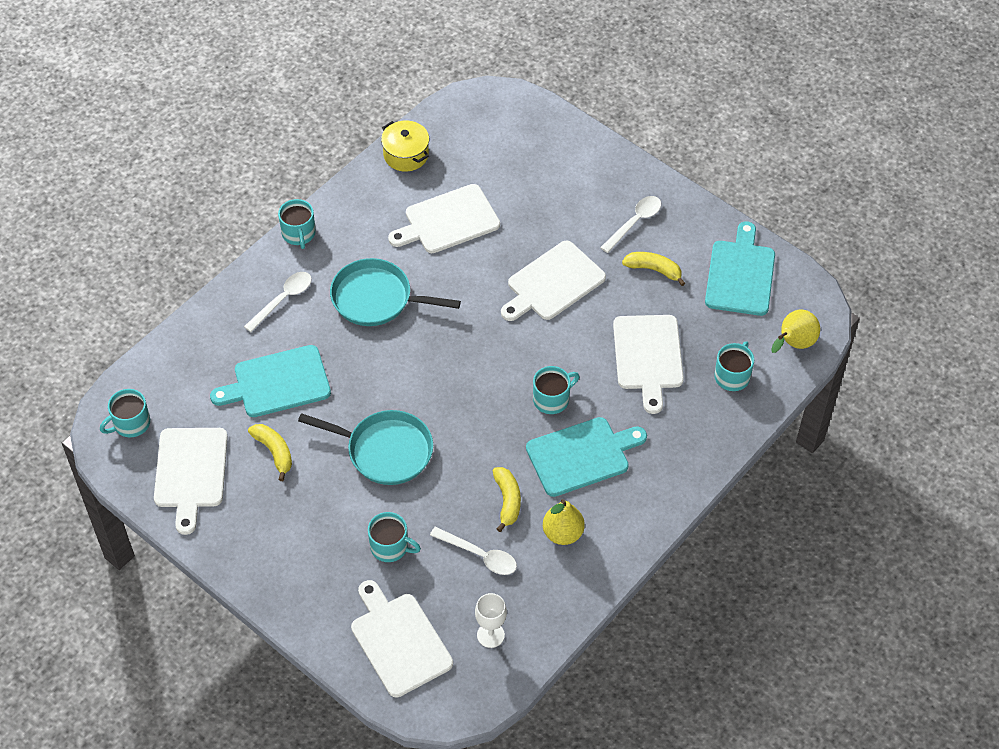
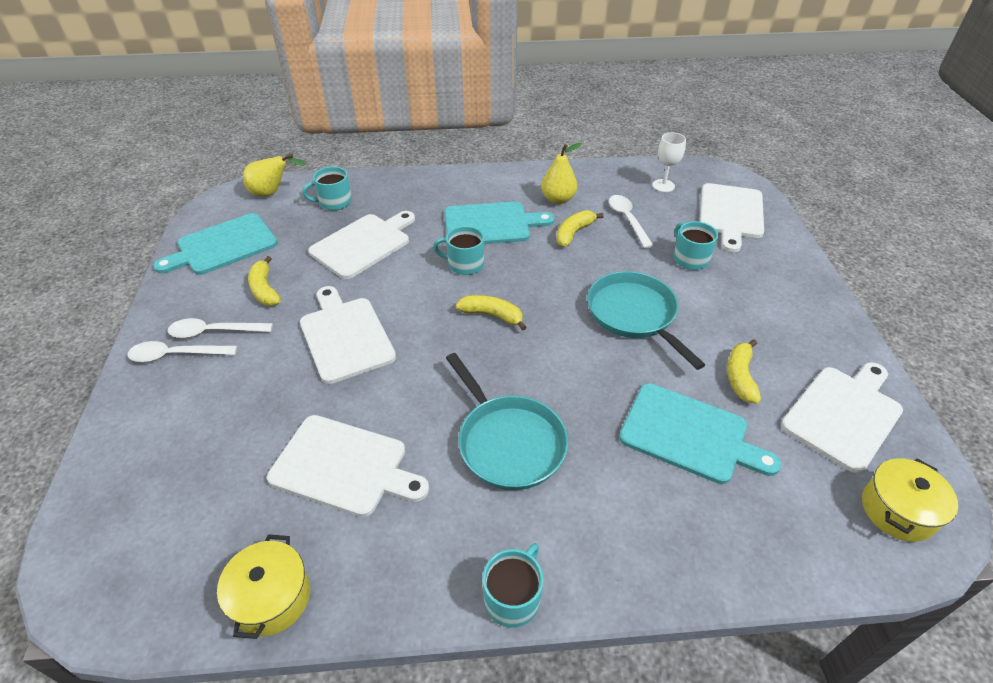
camera: 135 degrees left, 10 degrees down
(131, 423) = (897, 510): turquoise mug -> yellow pot
(283, 299) = (609, 521): white spoon -> white spoon (176, 355)
(480, 372) = (492, 315): none -> yellow banana
(553, 283) = (345, 336): white cutting board -> white cutting board turned 120 degrees counterclockwise
(582, 456) = (491, 224): turquoise cutting board -> turquoise cutting board turned 150 degrees clockwise

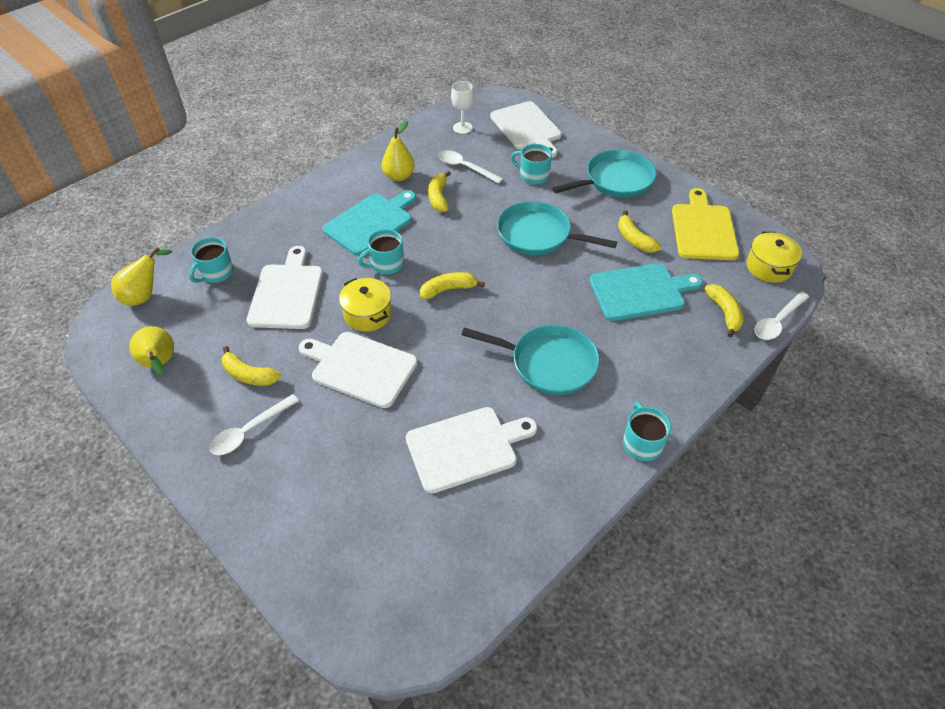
camera: 40 degrees left, 5 degrees up
(176, 355) = (241, 467): white spoon -> white spoon (777, 321)
(223, 245) = (160, 364): turquoise cutting board -> yellow pear
(272, 597) = (514, 548): yellow pot -> yellow pot (367, 314)
(774, 524) = (724, 313): none -> yellow banana
(781, 307) = (615, 180): none -> turquoise pan
(844, 414) = (703, 229): white cutting board -> yellow cutting board

